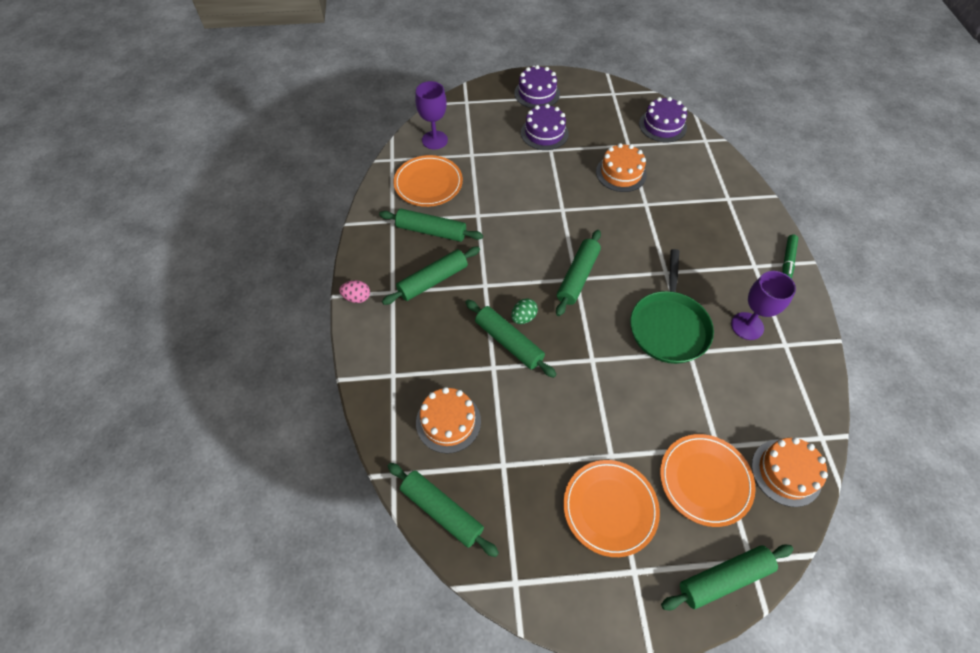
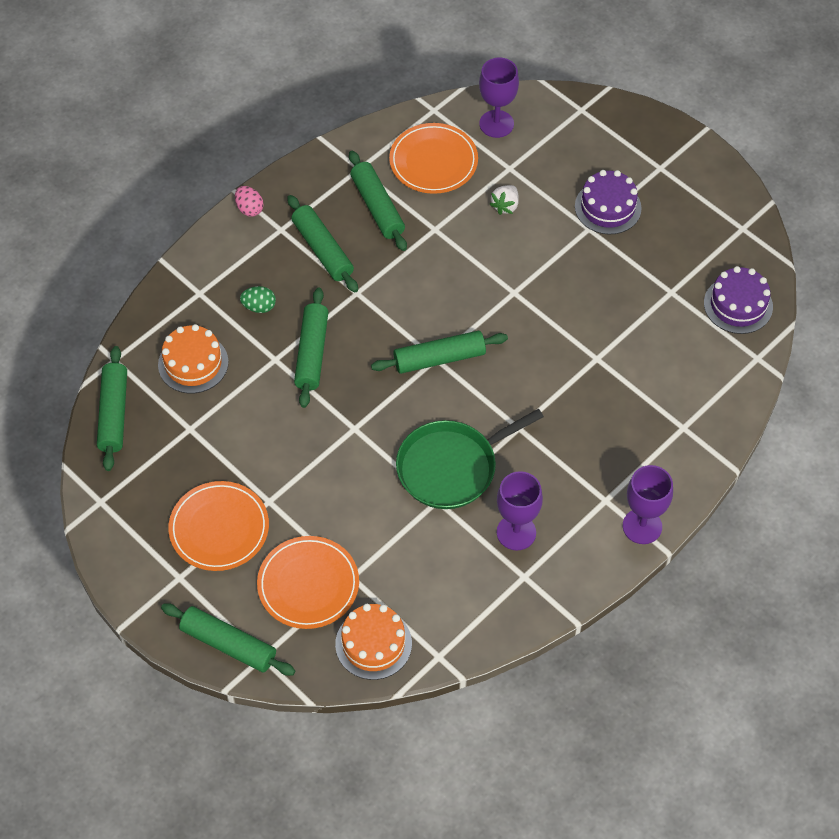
camera: 50 degrees right, 0 degrees up
(433, 280) = (322, 250): green rolling pin -> green rolling pin turned 45 degrees clockwise
(496, 173) = (505, 206): none -> white strawberry
(523, 317) = (349, 346): green egg -> green egg (259, 307)
(537, 93) = (663, 160): purple cake -> none
(621, 173) = (619, 310): orange cake -> none
(787, 261) = (642, 526): green marker -> purple goblet

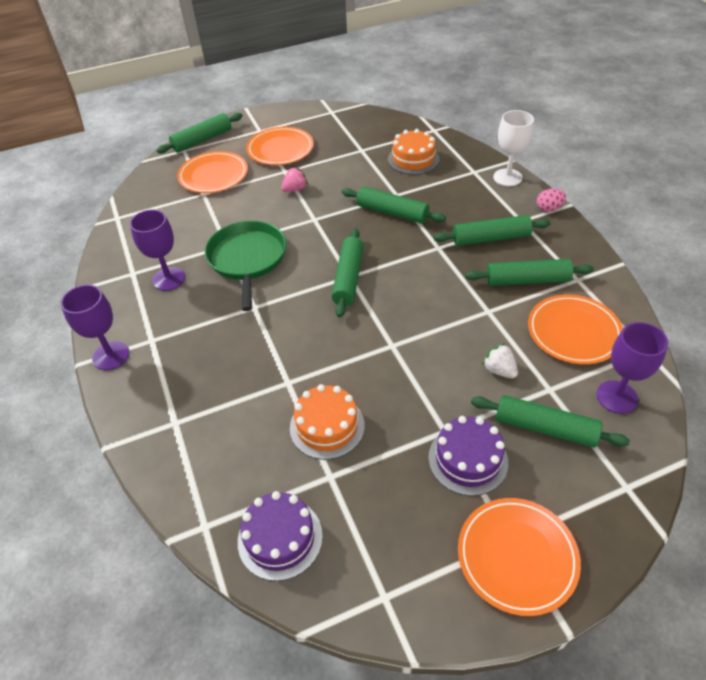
camera: 115 degrees right, 10 degrees down
(114, 413) = (391, 124): green rolling pin -> green rolling pin (545, 428)
(201, 257) = (507, 177): none -> white goblet
(259, 307) = (448, 196): green egg -> none
(303, 472) = (295, 189): none -> pink strawberry
(373, 644) = (151, 193): orange cake -> orange cake (327, 426)
(671, 162) = (517, 556): none -> orange plate

